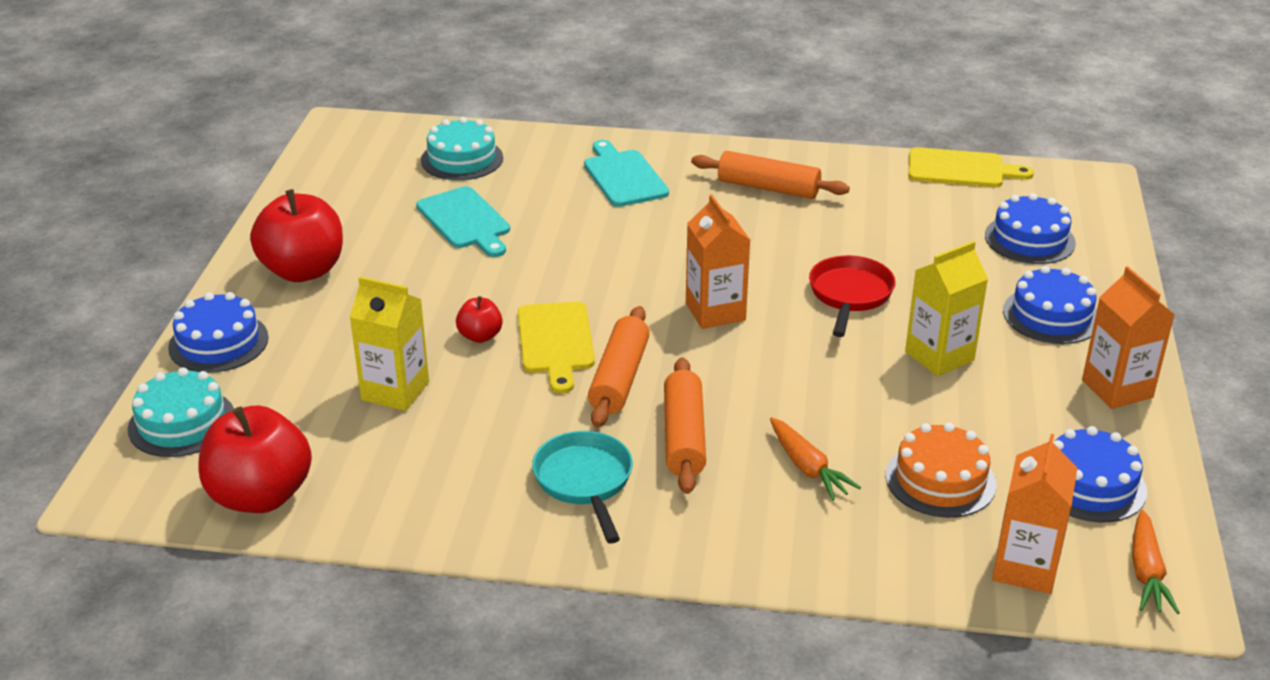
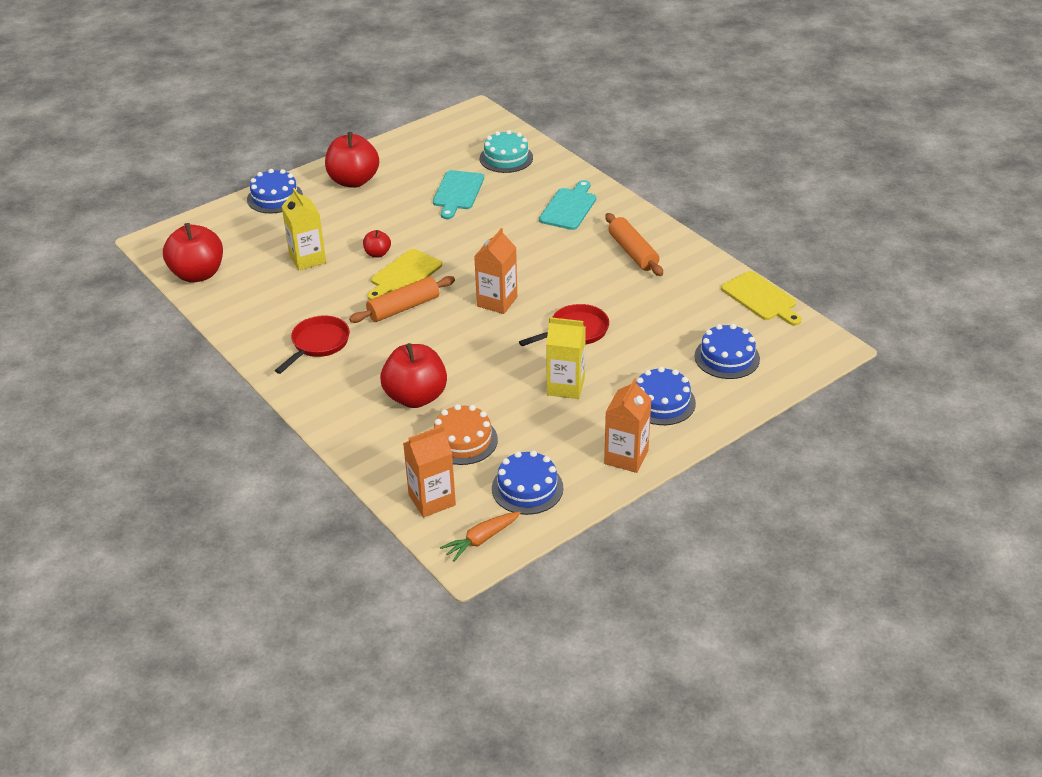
camera: 45 degrees right, 5 degrees up
(182, 423) = (214, 226): turquoise cake -> none
(585, 481) = (318, 344): turquoise pan -> red pan
(683, 437) = (387, 350): orange rolling pin -> none
(808, 467) = (416, 397): orange carrot -> red apple

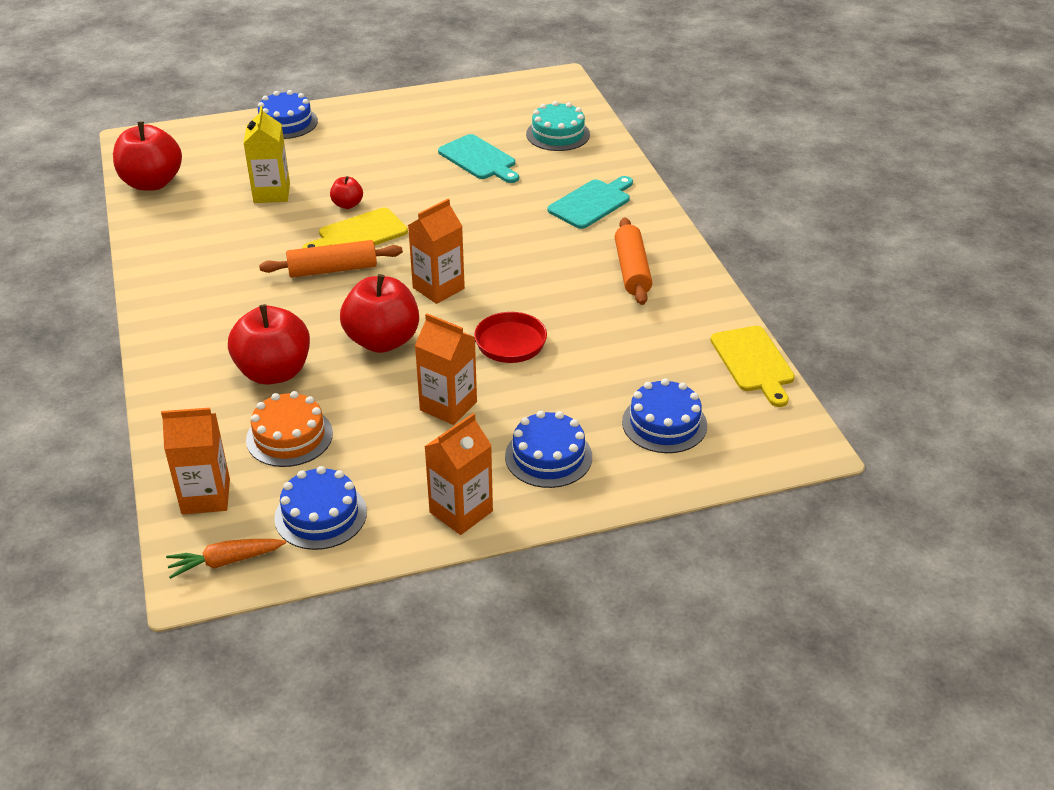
camera: 20 degrees right, 0 degrees up
(318, 344) = (215, 286): red pan -> none
(353, 181) = (378, 123): red apple -> red apple (382, 341)
(457, 192) = (479, 159): turquoise cutting board -> turquoise cutting board turned 75 degrees counterclockwise
(565, 386) = (448, 406): yellow carton -> orange carton

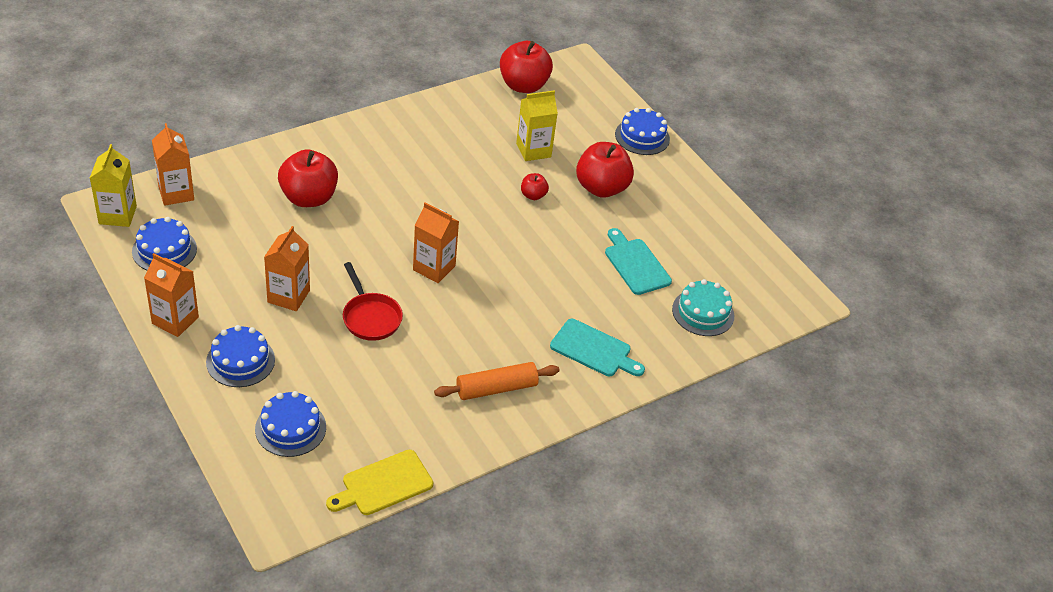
camera: 70 degrees right, 5 degrees up
(225, 562) = (117, 215): orange carrot -> yellow carton
(289, 436) = (241, 219): orange cake -> none
(333, 269) = (441, 204): orange rolling pin -> none
(359, 234) = (494, 209): yellow cutting board -> none
(382, 341) = (358, 247): red apple -> red apple (601, 188)
(479, 159) = (635, 264): turquoise cutting board -> turquoise cutting board turned 120 degrees clockwise

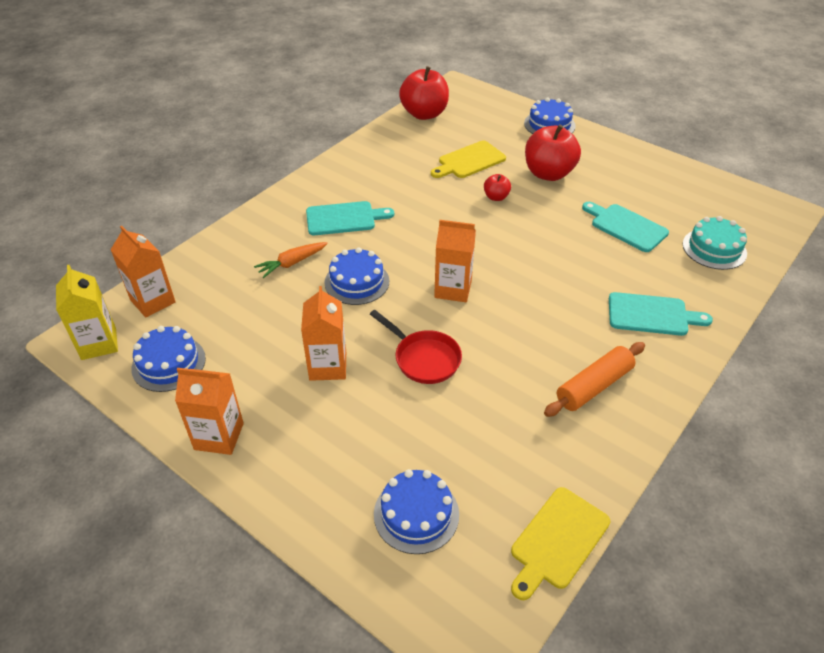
camera: 15 degrees left, 0 degrees up
(240, 361) = (316, 456): blue cake -> blue cake (357, 282)
(309, 198) = (292, 263): red apple -> orange carrot
(379, 171) = (344, 218): none -> turquoise cutting board
(533, 150) = (469, 161): yellow carton -> yellow cutting board

